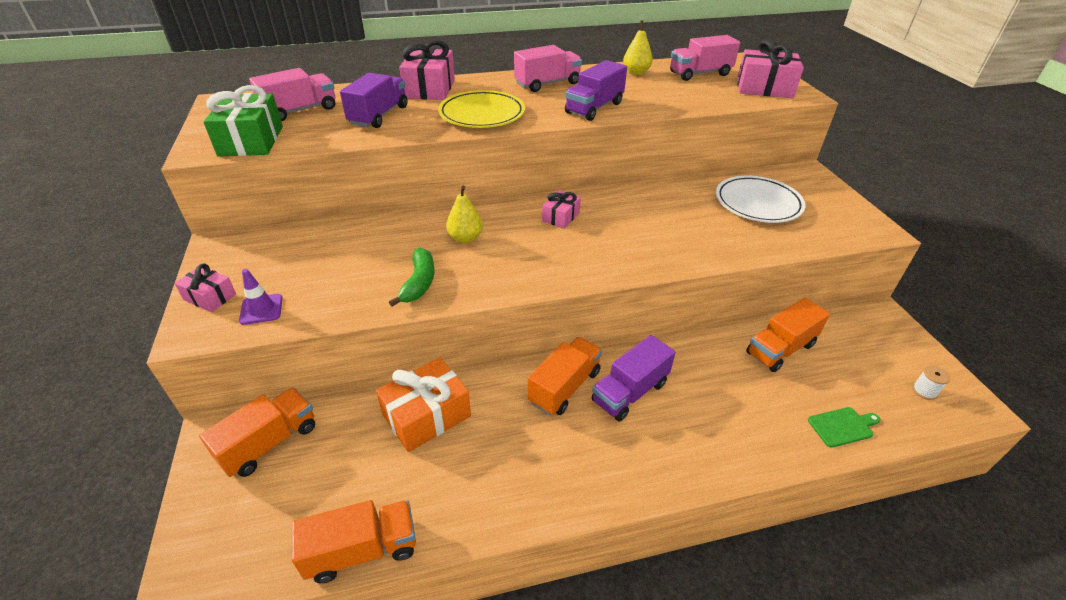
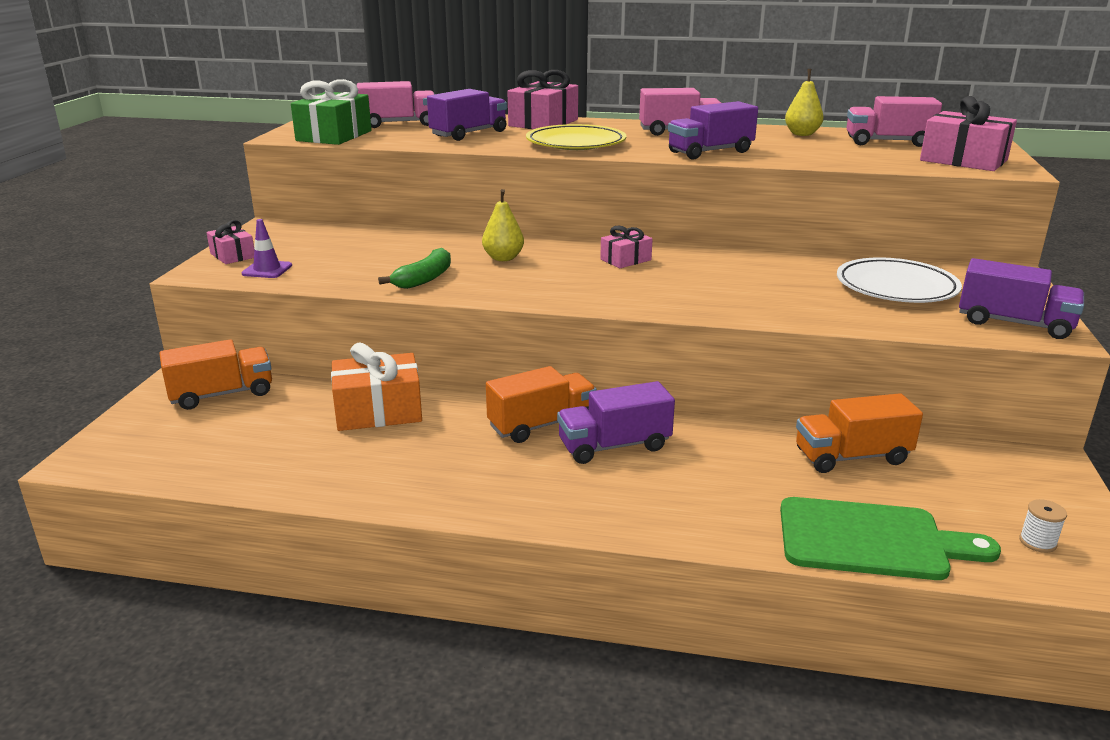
camera: 25 degrees right, 15 degrees down
(362, 550) = (240, 481): orange truck -> none
(842, 426) = (871, 540): green cutting board -> green cutting board, size x2.02
(849, 224) = (1014, 323): none -> purple truck

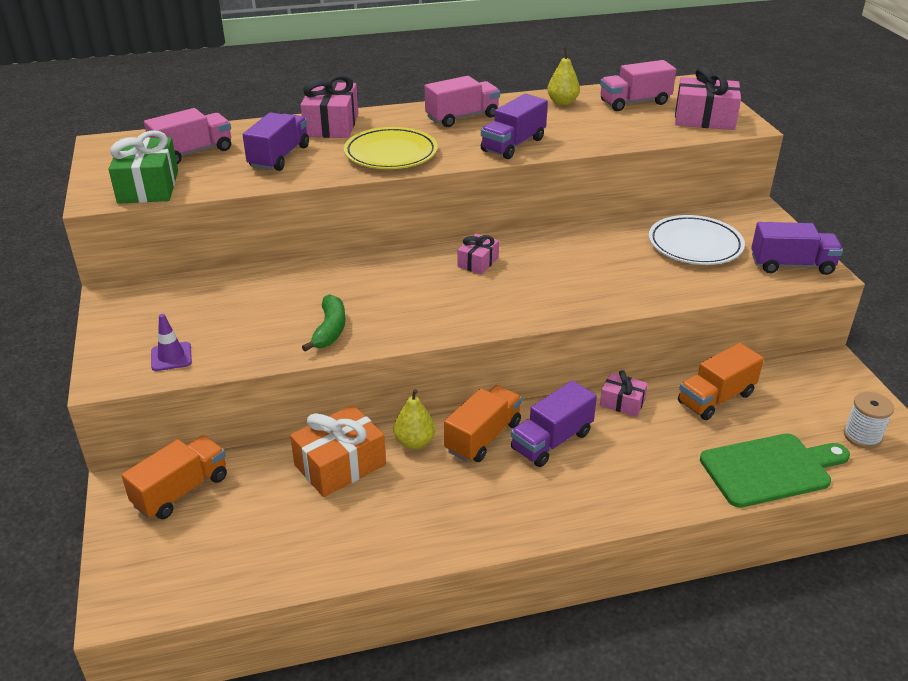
camera: 25 degrees left, 10 degrees up
(232, 255) = (116, 346): pink gift -> pink gift (622, 402)
(503, 258) = (375, 286): yellow pear -> yellow pear (414, 442)
(1037, 542) = (862, 436): white spool -> white spool, size x1.55

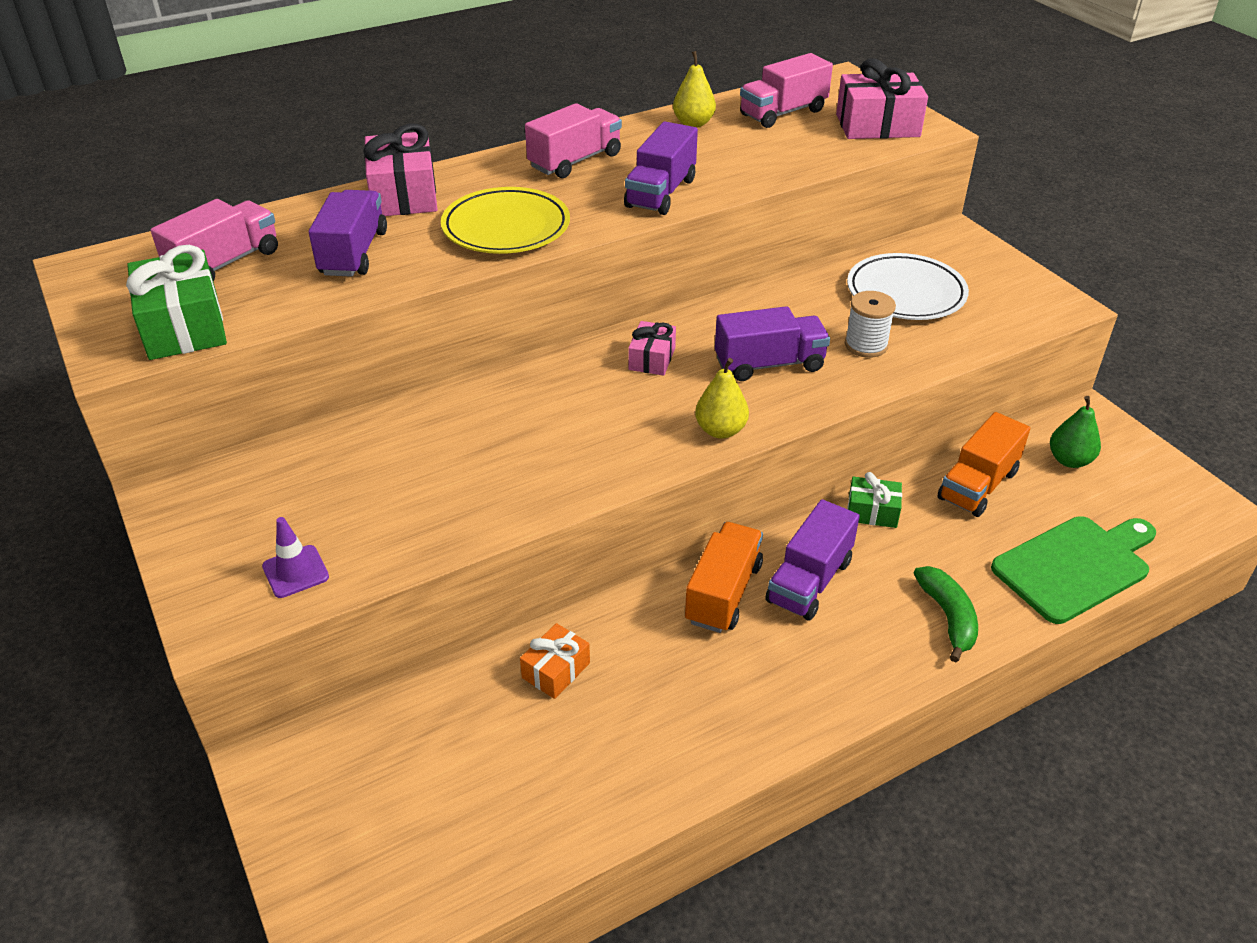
camera: 15 degrees left, 5 degrees up
(181, 491) = (354, 755): orange truck -> none
(330, 330) = (500, 490): green banana -> green banana (948, 617)
(340, 465) = (556, 670): orange gift -> orange gift, size x0.57
(414, 442) = (639, 618): yellow pear -> yellow pear (720, 430)
(622, 402) = (872, 512): pink gift -> green gift
(791, 265) = (1027, 303): purple truck -> purple truck (769, 364)
(801, 393) = (1069, 460): none -> green pear
(862, 436) = (1157, 503): white spool -> white spool (866, 345)

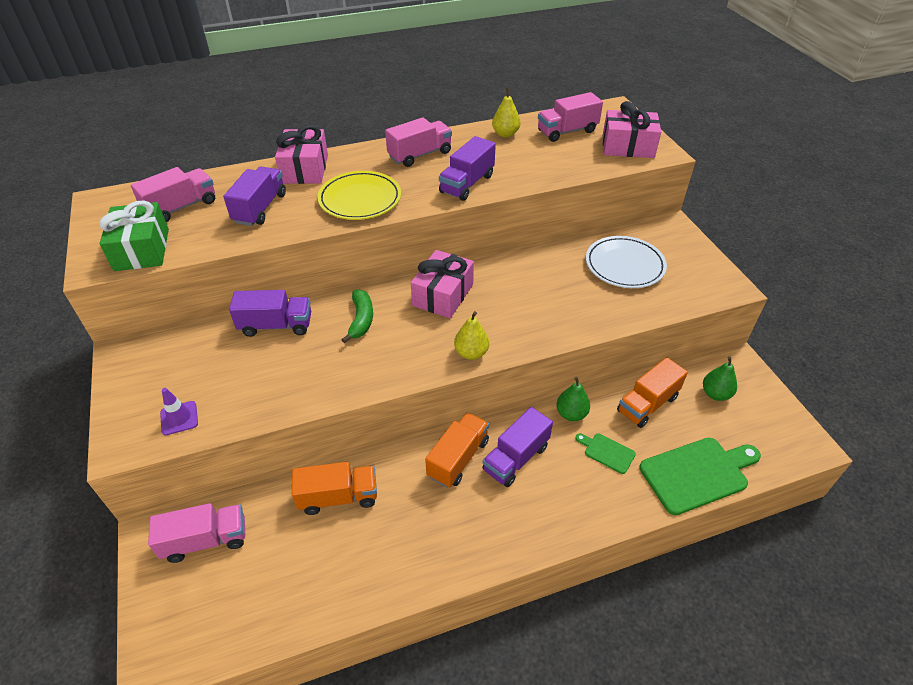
camera: 10 degrees right, 5 degrees up
(363, 760) = (206, 540): none -> pink truck
(556, 670) = (338, 497): orange gift -> orange truck
(652, 359) = (443, 295): pink gift -> pink gift, size x1.77
(769, 364) = (517, 308): purple truck -> purple truck (276, 325)
(866, 345) = (586, 301): white spool -> none
(872, 512) = (571, 414): green gift -> green pear
(939, 555) = (607, 452): none -> green cutting board
(948, 617) = (600, 498): green banana -> green banana (361, 320)

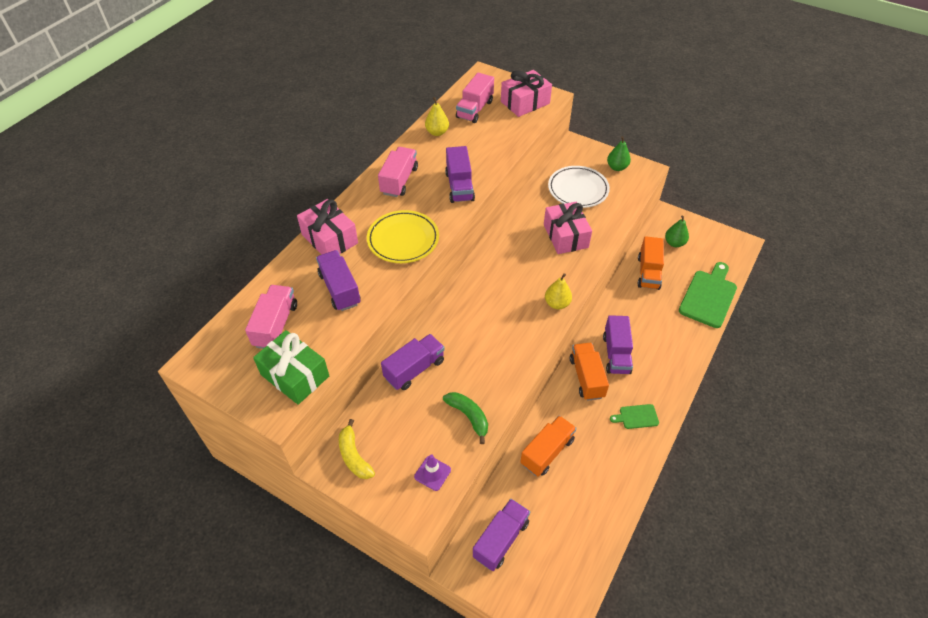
camera: 40 degrees left, 5 degrees up
(146, 359) = (354, 456): none -> yellow banana
(206, 540) = (501, 539): pink truck -> purple truck
(361, 320) = (466, 327): green banana -> green banana (469, 416)
(443, 295) = (496, 276): pink gift -> pink gift (565, 236)
(571, 414) = (617, 306): green pear -> green pear (617, 167)
(607, 452) = (656, 316): green cutting board -> green cutting board (636, 417)

